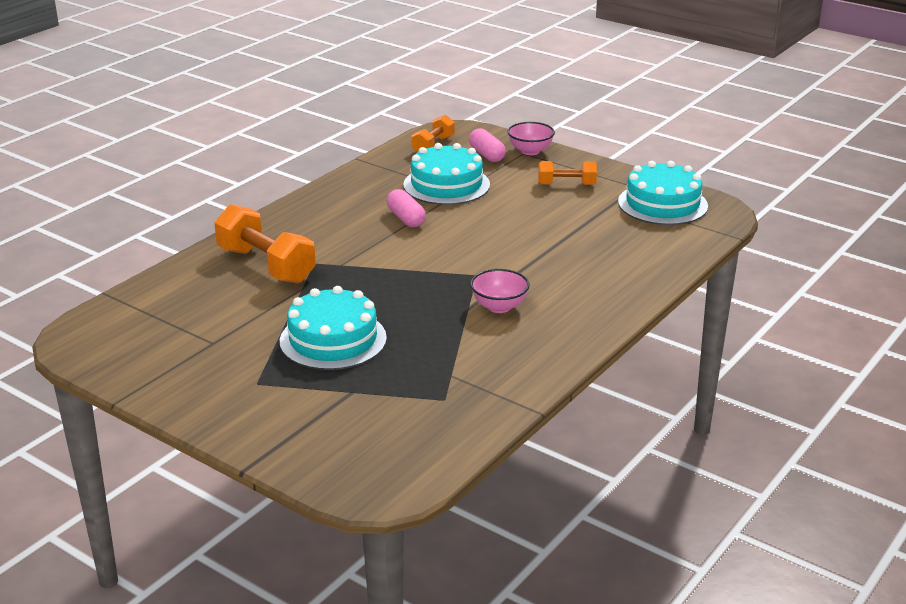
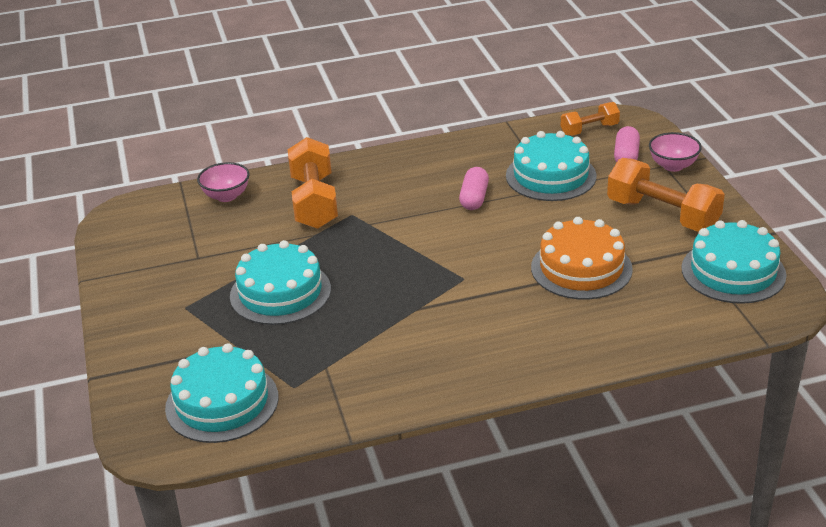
camera: 40 degrees right, 5 degrees up
(398, 435) = (222, 402): none -> turquoise cake
(499, 307) = (443, 319): pink bowl -> pink bowl (226, 196)
(556, 237) = (581, 268): none -> orange cake
(566, 184) = (662, 215): orange dumbbell -> orange dumbbell, size x1.74

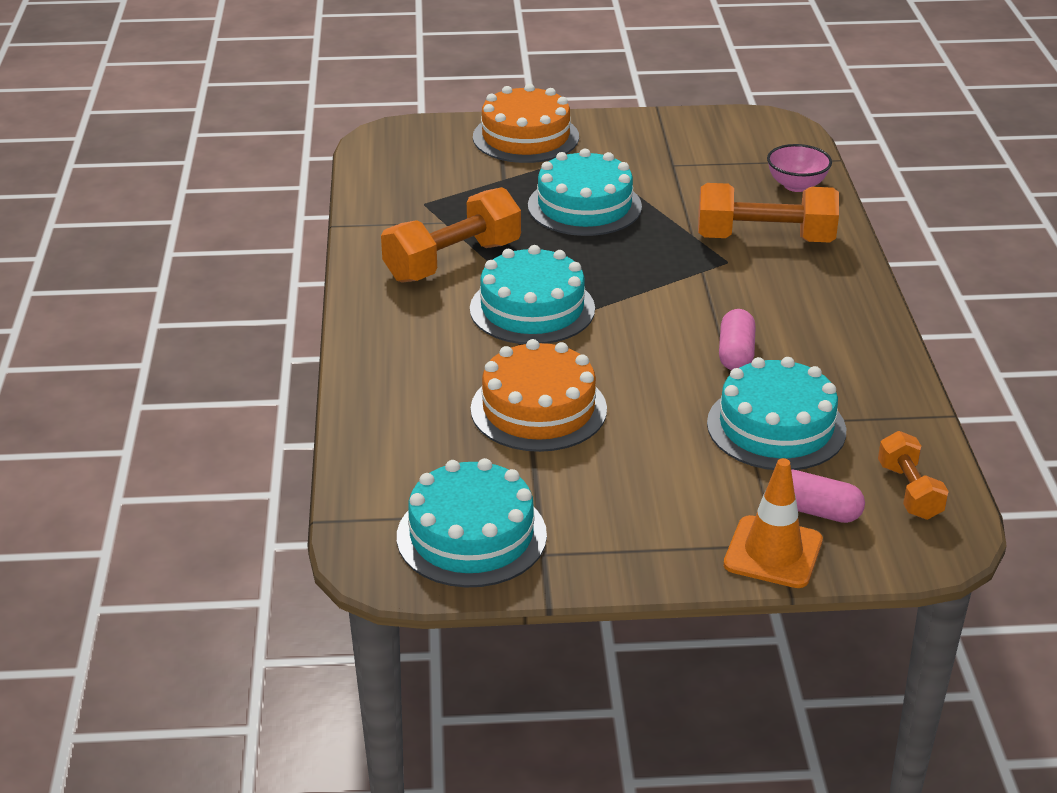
camera: 100 degrees right, 0 degrees up
(150, 348) = (525, 137): none -> orange cake
(222, 402) = (423, 167): turquoise cake -> turquoise cake (532, 309)
(474, 198) = (735, 353): pink capsule -> pink capsule turned 75 degrees clockwise
(662, 215) = (636, 507): orange dumbbell -> orange dumbbell (453, 261)
(673, 166) = (773, 552): pink bowl -> orange traffic cone

